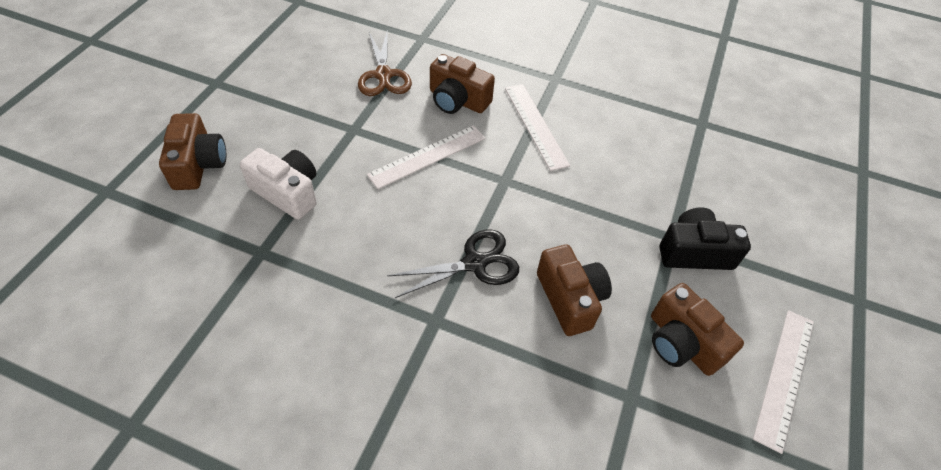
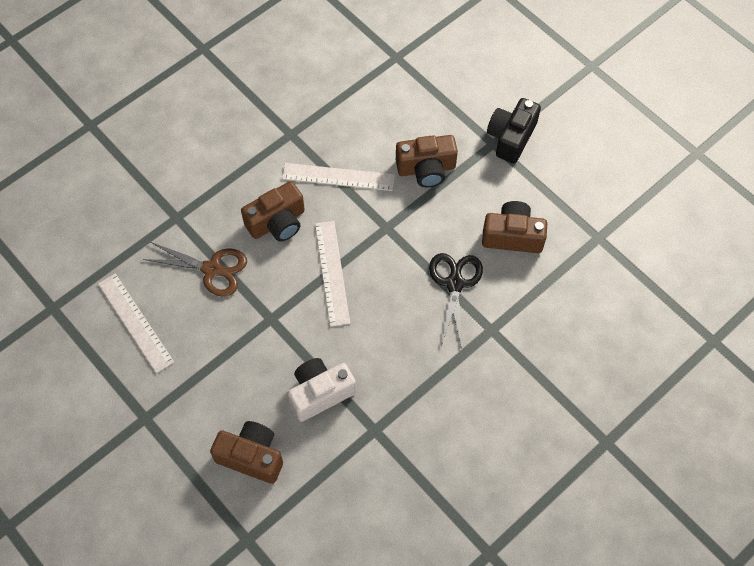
camera: 60 degrees left, 10 degrees up
(682, 343) = (574, 187): brown camera -> brown camera (426, 169)
(784, 377) = (621, 145): white ruler -> white ruler (135, 322)

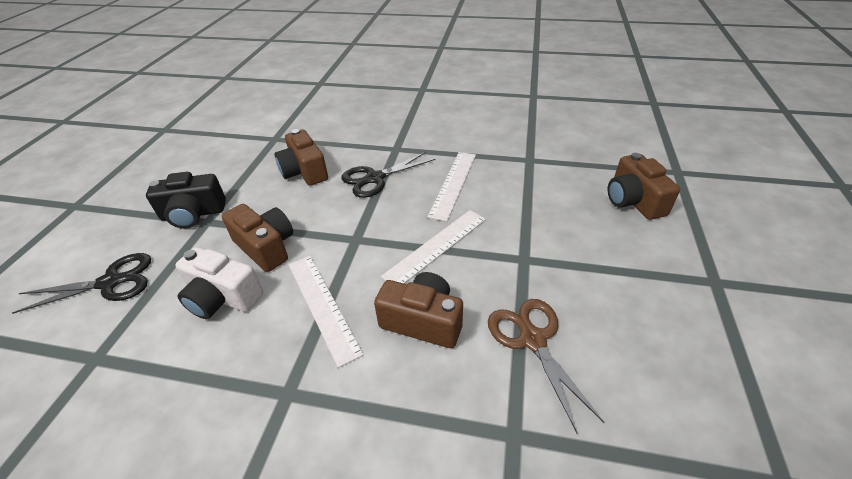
camera: 125 degrees left, 20 degrees down
(135, 322) = (667, 365): white ruler -> white ruler (453, 184)
(320, 393) = (542, 195): white camera -> white camera (222, 297)
(464, 74) = (111, 282): none -> black scissors

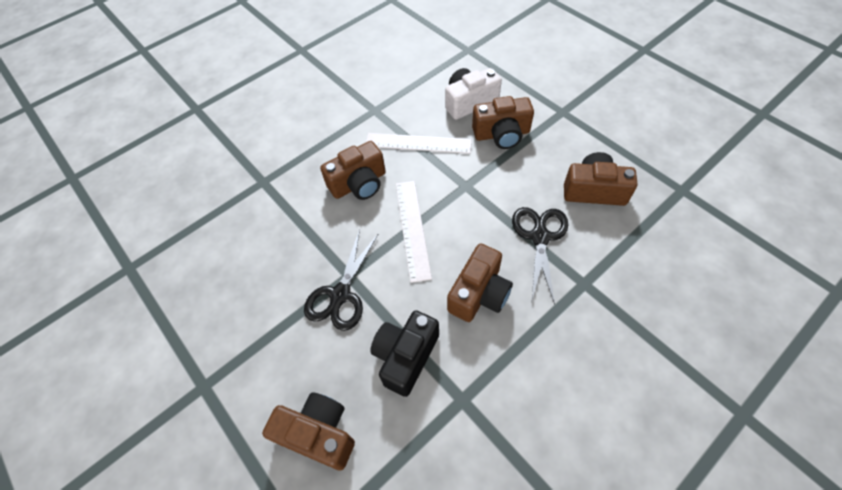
camera: 130 degrees right, 15 degrees up
(111, 282) = (529, 59): black scissors -> black scissors (340, 295)
(193, 214) = (579, 106): black camera -> black camera (406, 356)
(453, 184) = (479, 293): white ruler -> brown camera
(532, 339) = (292, 228): brown scissors -> none

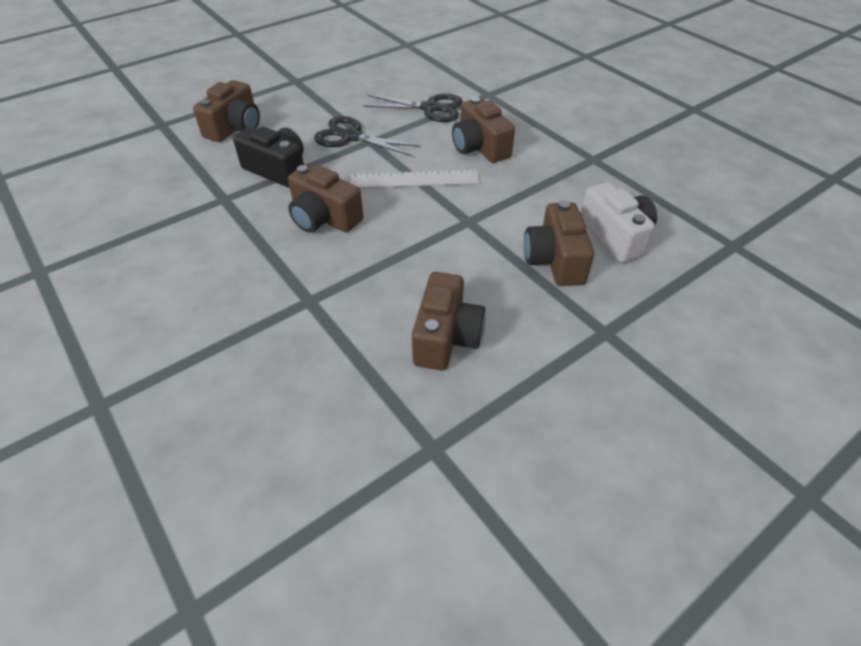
camera: 90 degrees right, 10 degrees down
(418, 143) = (538, 189): white ruler -> none
(540, 236) = (383, 272): black scissors -> black scissors (430, 108)

